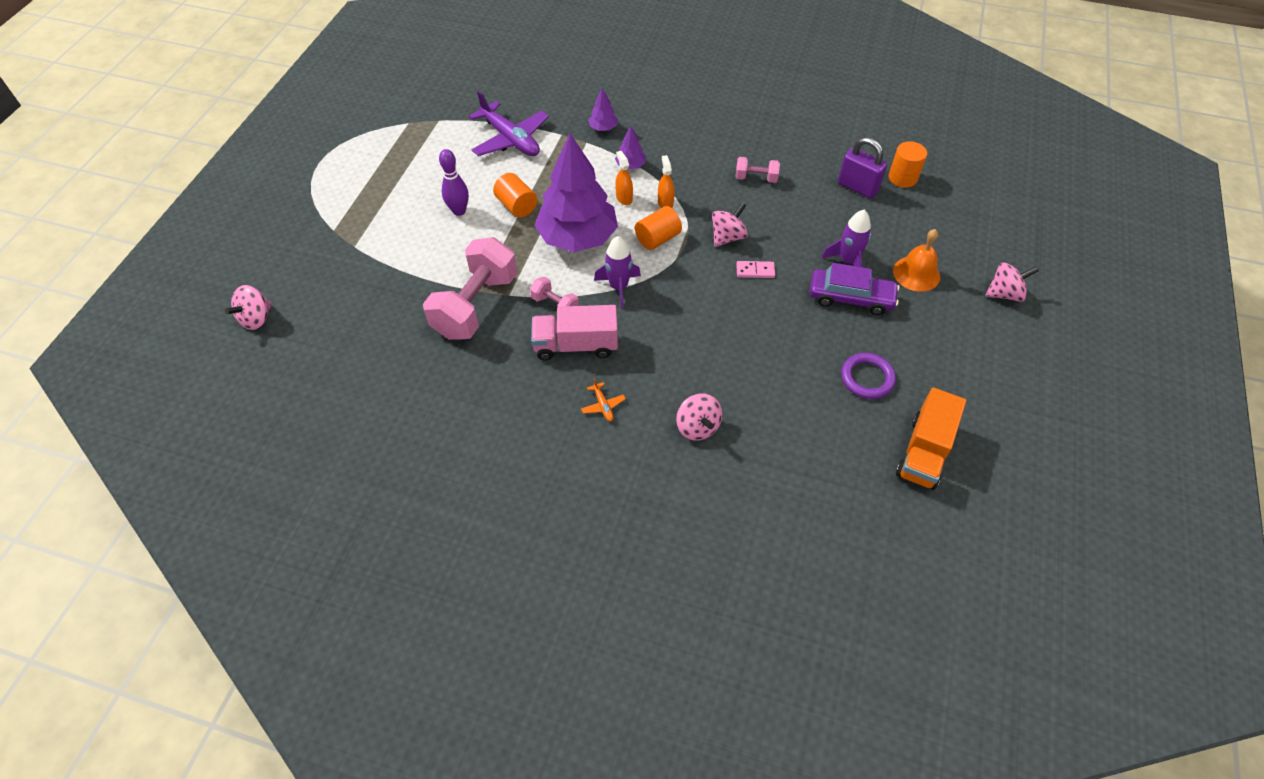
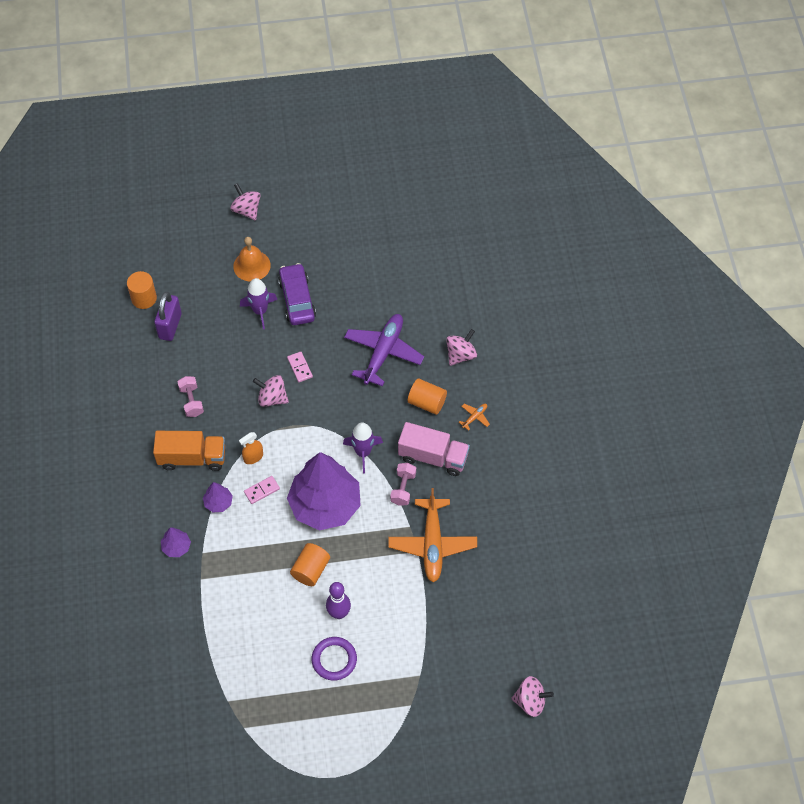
camera: 115 degrees left, 5 degrees up
(476, 305) = (432, 544): pink dumbbell -> orange plane
(511, 139) = (227, 619): purple plane -> purple plane (383, 352)
(576, 345) = (433, 457): pink truck -> pink truck turned 45 degrees counterclockwise
(624, 198) = (262, 490): orange spray bottle -> pink domino
(657, 238) = (297, 446): orange cylinder -> orange cylinder (427, 403)
(867, 378) = (367, 271): purple ring -> purple ring (334, 659)
(924, 452) = (411, 228): orange truck -> orange truck (192, 458)

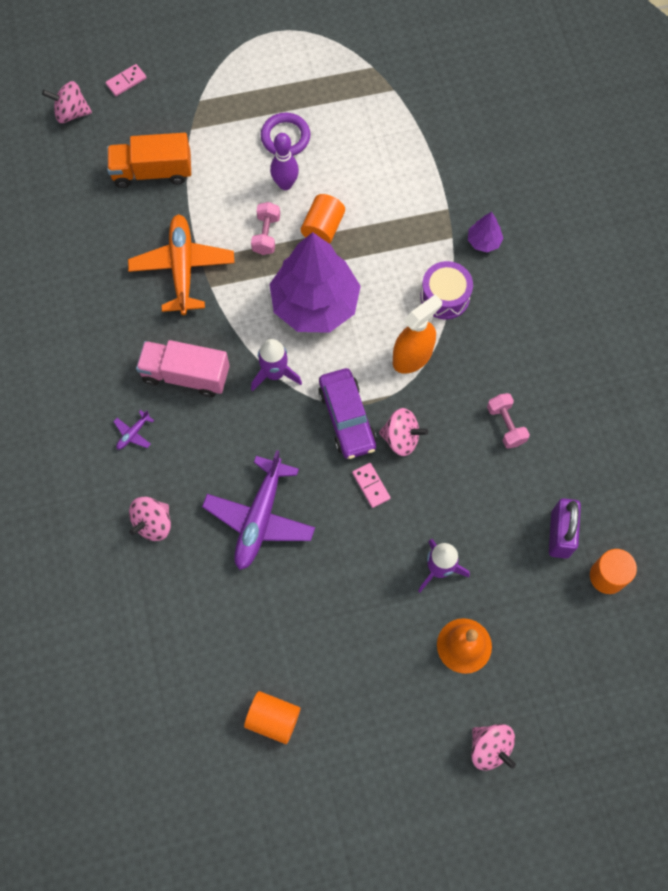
camera: 175 degrees right, 10 degrees up
(192, 458) = (488, 349): orange truck -> orange truck (152, 171)
(218, 502) = (445, 297): purple tree -> purple drum
(253, 457) = (412, 357): orange spray bottle -> orange spray bottle, size x1.71
(262, 490) = (394, 315): pink domino -> pink domino (126, 81)
(297, 299) = (389, 593): purple car -> purple car (347, 418)
(403, 488) = (221, 332): pink dumbbell -> pink dumbbell (266, 235)
(427, 403) = (197, 449): orange cylinder -> orange cylinder (273, 719)
(474, 417) = (133, 433): orange plane -> purple plane

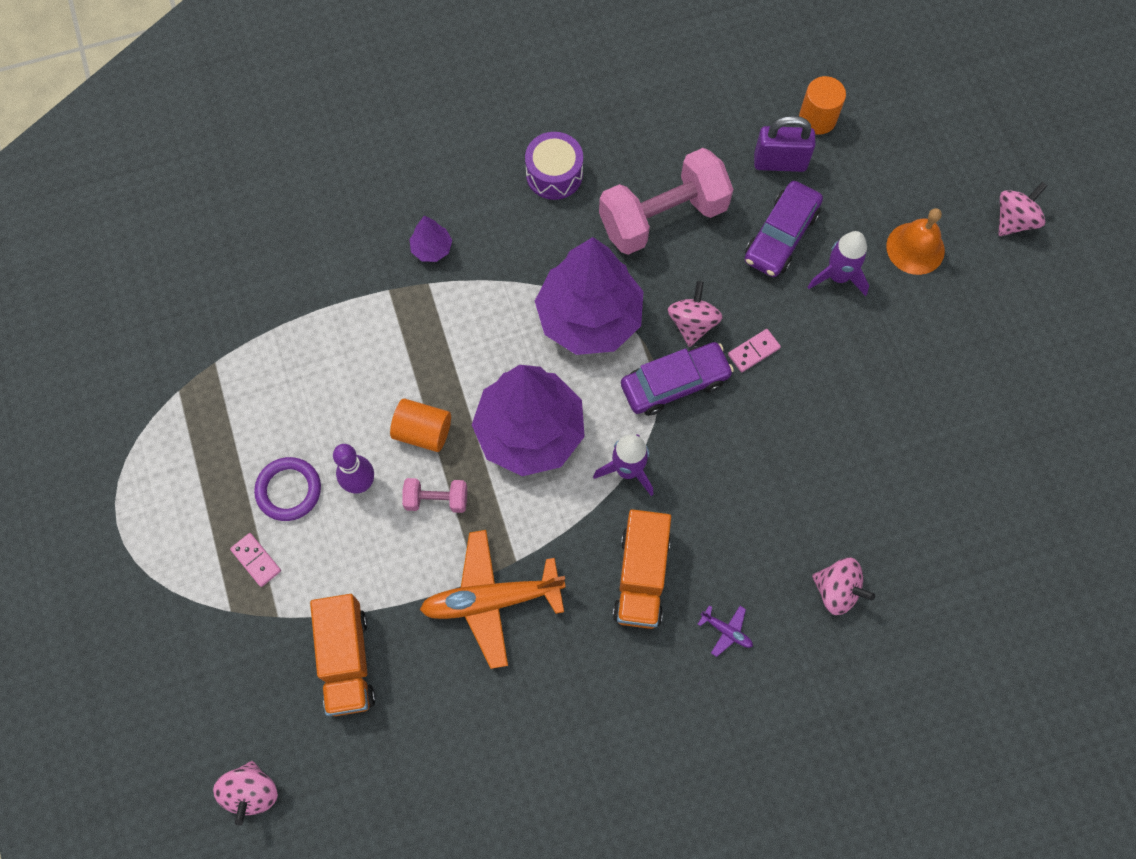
camera: 95 degrees left, 0 degrees up
(126, 81) = (198, 719): pink domino -> pink domino (256, 560)
(186, 375) = (641, 576): pink truck -> orange truck
(259, 518) = (811, 468): purple plane -> none
(273, 719) = (1032, 431): orange cylinder -> none
(412, 357) = (589, 318): orange spray bottle -> purple tree
(445, 297) = (508, 287): purple drum -> purple drum (554, 174)
(482, 524) = (781, 236): none -> purple car
(506, 425) = (663, 217): pink dumbbell -> pink dumbbell, size x2.14

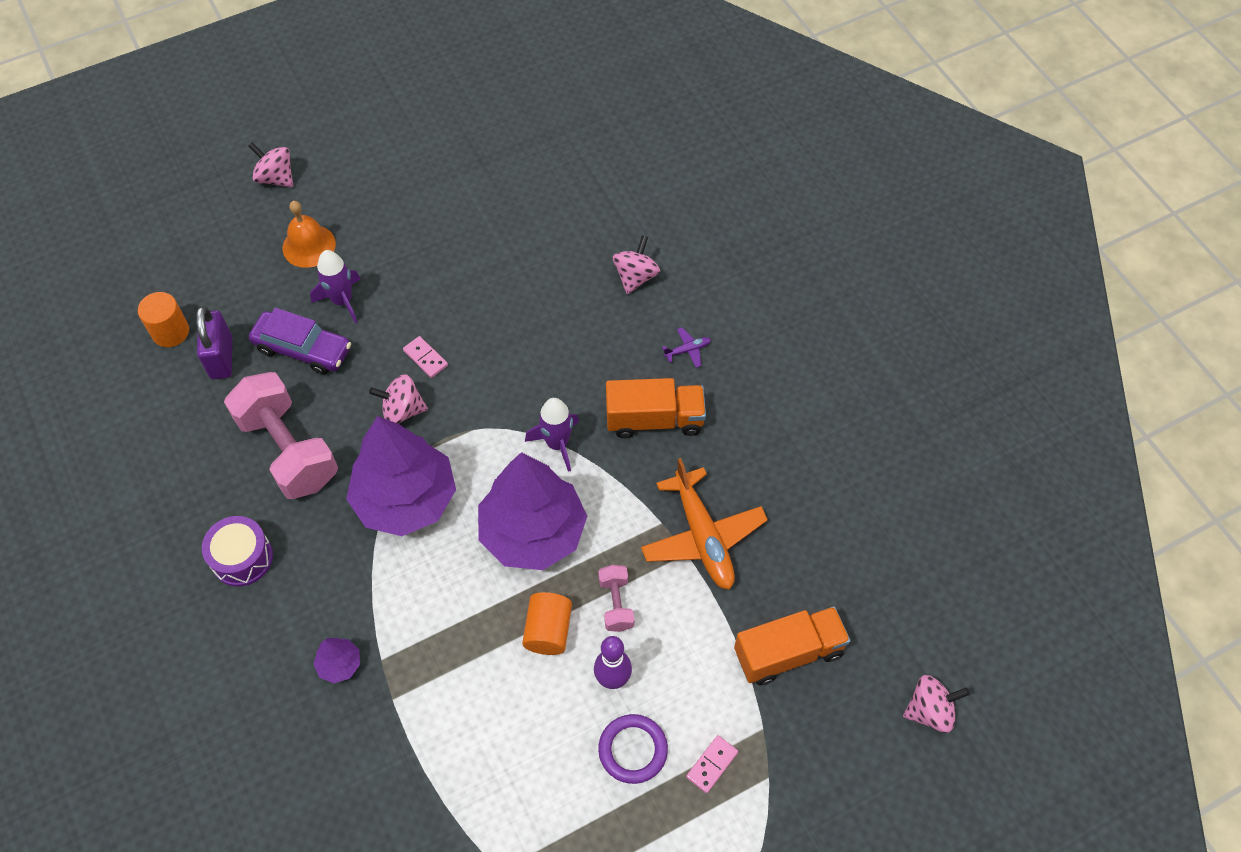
camera: 100 degrees left, 10 degrees down
(675, 383) = (466, 417): purple car -> none
(726, 631) = (687, 350): purple plane -> purple plane turned 45 degrees clockwise

